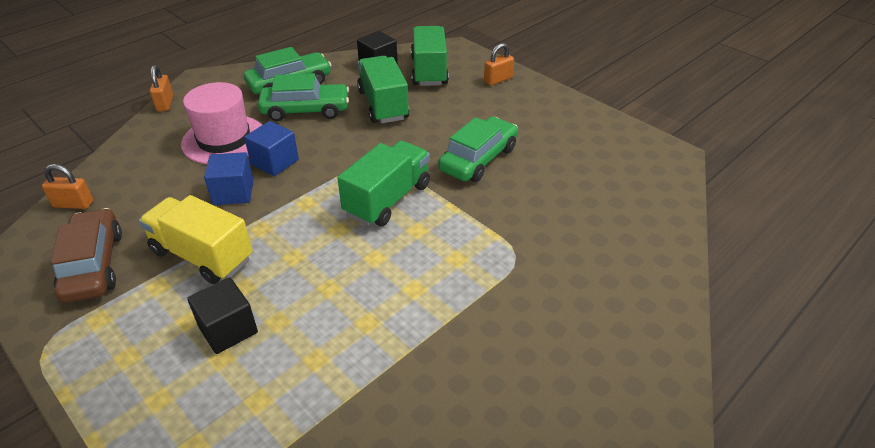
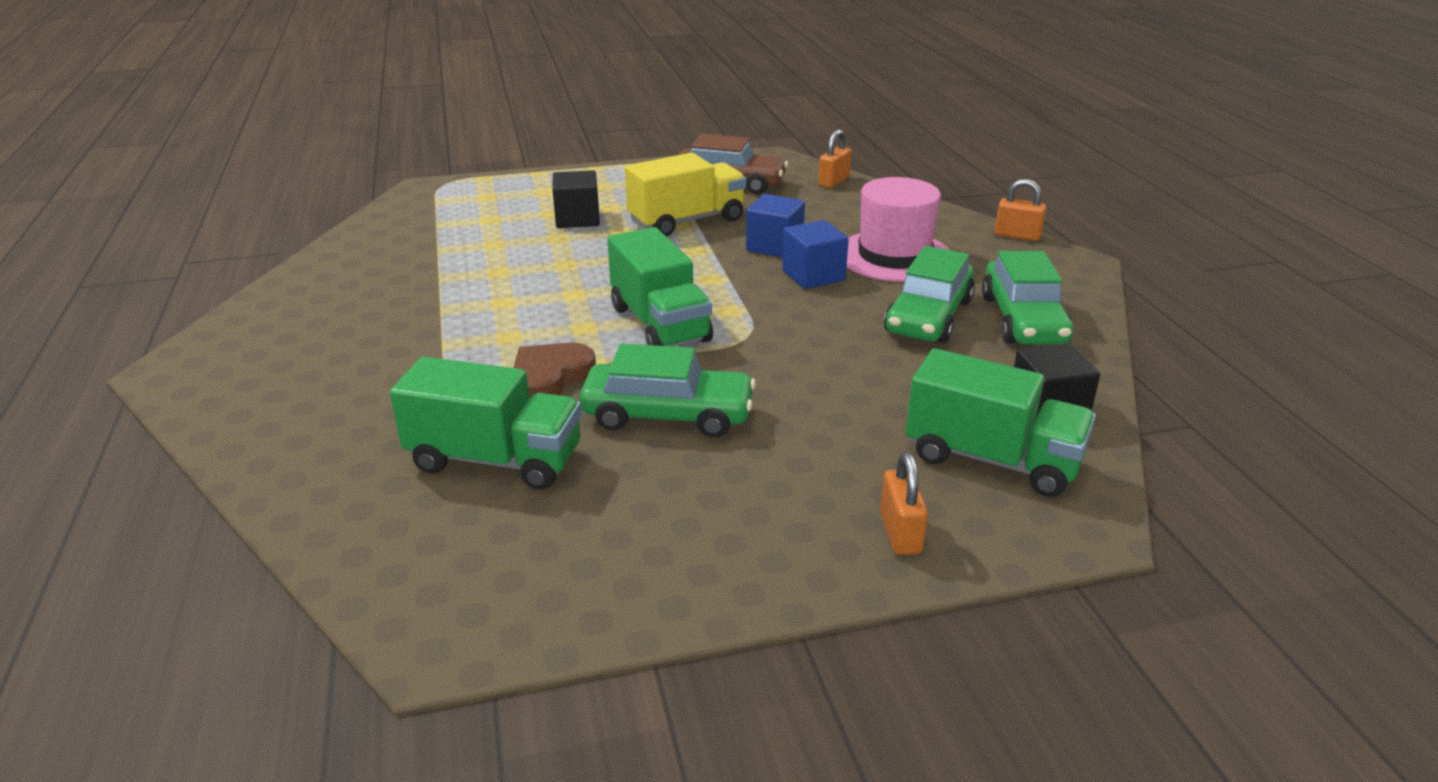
camera: 120 degrees right, 10 degrees down
(383, 105) = (896, 379): green truck -> green truck (495, 460)
(478, 159) = (668, 415): green car -> green car turned 60 degrees counterclockwise
(484, 215) = (550, 377): none -> brown heart

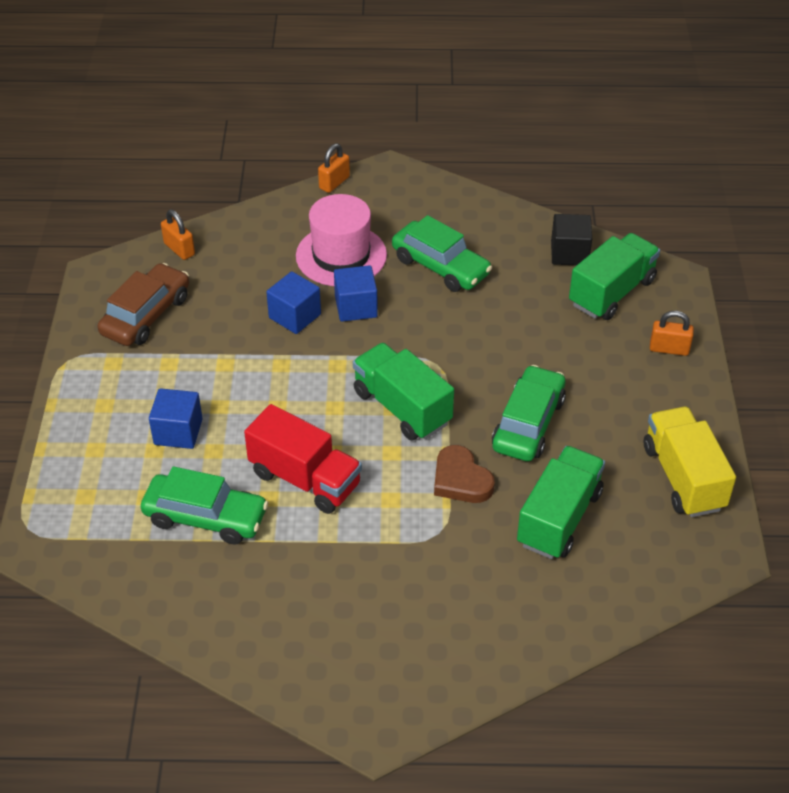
camera: 75 degrees left, 15 degrees up
(529, 285) = (305, 479): none -> red truck
(577, 219) = (178, 432): black cube -> blue cube
(660, 324) = (402, 407): green truck -> green truck turned 120 degrees counterclockwise
(686, 221) = (219, 359): yellow truck -> yellow truck (683, 477)
(1023, 320) = (460, 225): green car -> green car (205, 517)

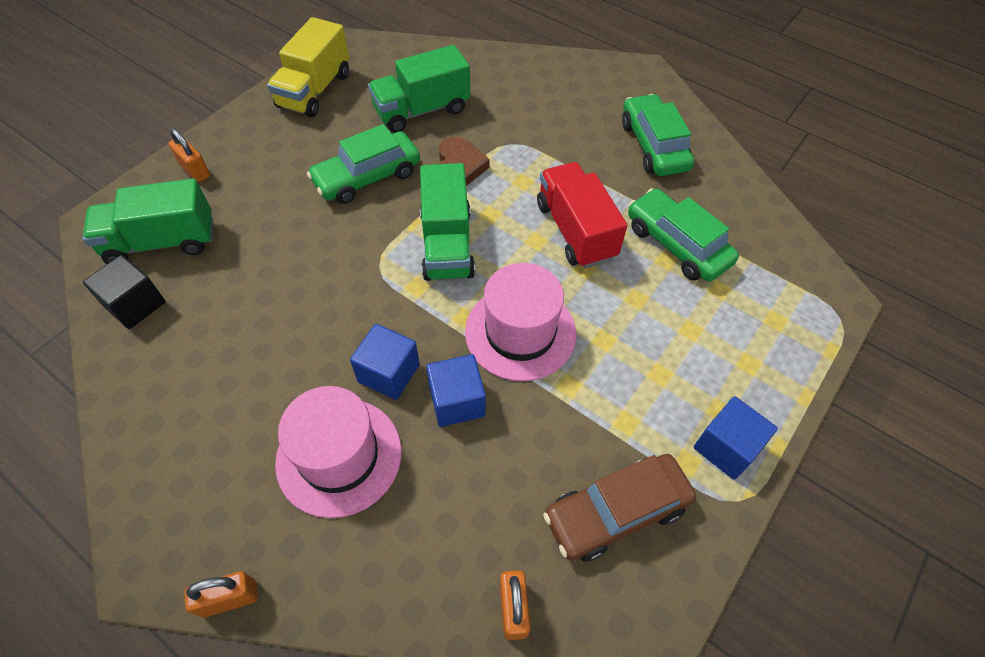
camera: 145 degrees left, 10 degrees up
(178, 432) = (659, 335): blue cube -> blue cube (726, 447)
(287, 377) = (520, 332): none -> pink hat
(440, 266) = (261, 369): green car -> green car (653, 146)

